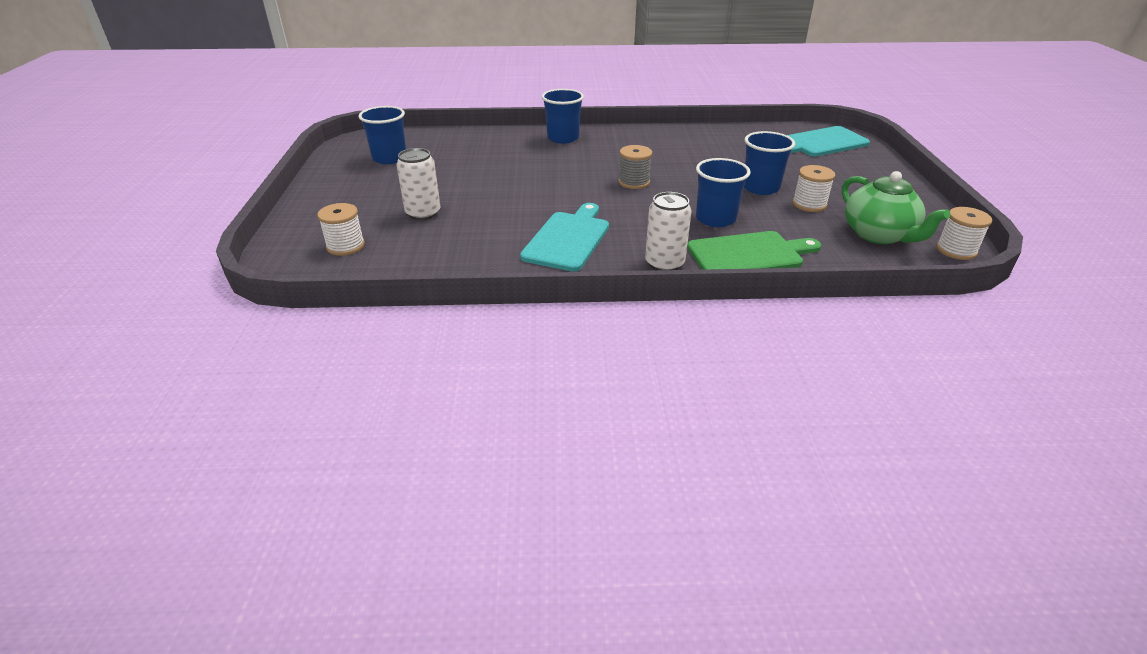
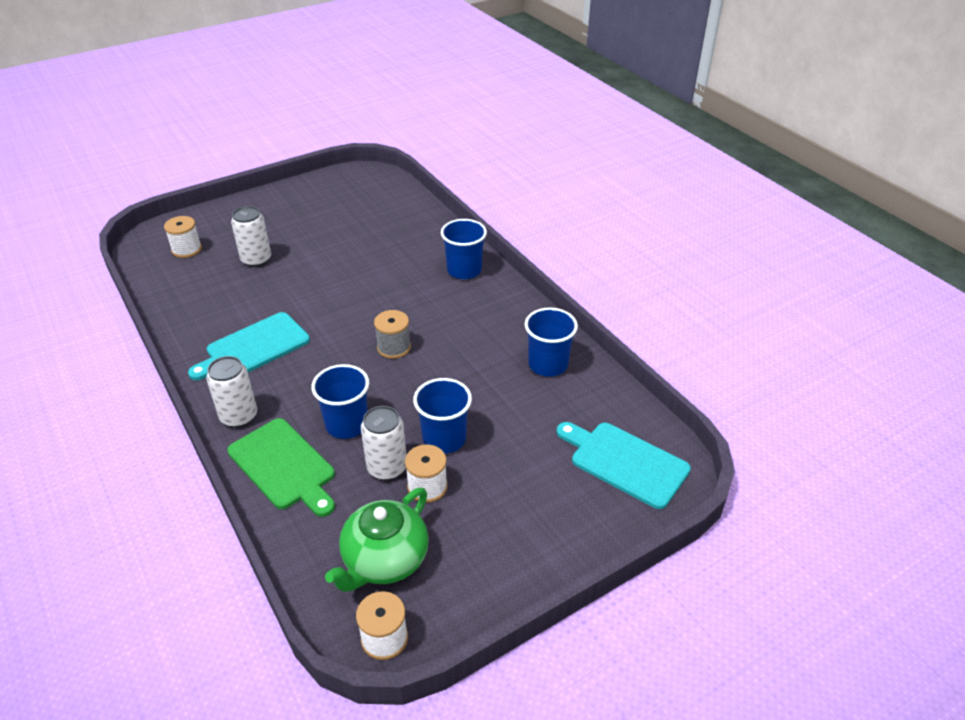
camera: 60 degrees right, 5 degrees up
(389, 158) = (344, 202): blue cup -> blue cup (548, 364)
(568, 239) = (254, 347): turquoise cutting board -> turquoise cutting board turned 150 degrees clockwise
(779, 214) = (387, 467): none -> white can

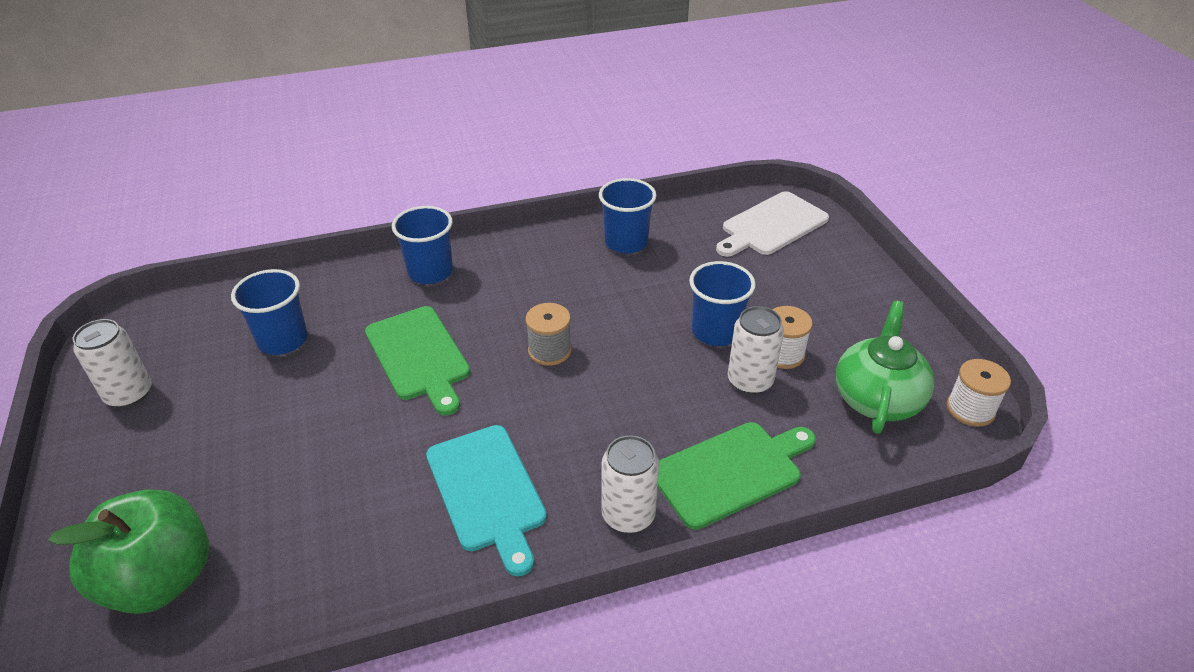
camera: 75 degrees left, 0 degrees up
(187, 249) = (160, 580): white spool -> green apple
(256, 259) = (264, 479): white can -> white can (129, 394)
(347, 424) = (673, 407): blue cup -> blue cup (283, 340)
(372, 288) = (419, 356): none -> green cutting board
(384, 560) = (877, 398): green teapot -> green teapot turned 120 degrees counterclockwise
(625, 462) = (772, 225): turquoise cutting board -> white cutting board

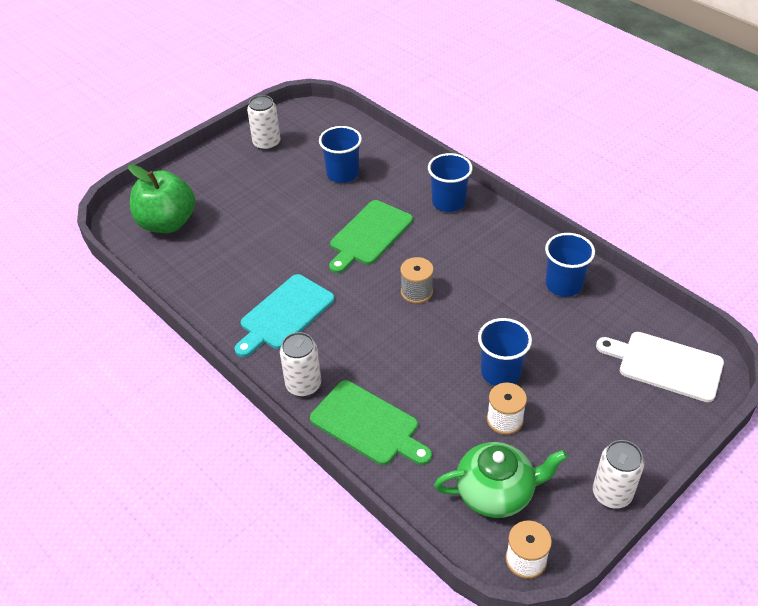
camera: 65 degrees right, 5 degrees up
(750, 381) = (461, 409): white can -> white can (612, 494)

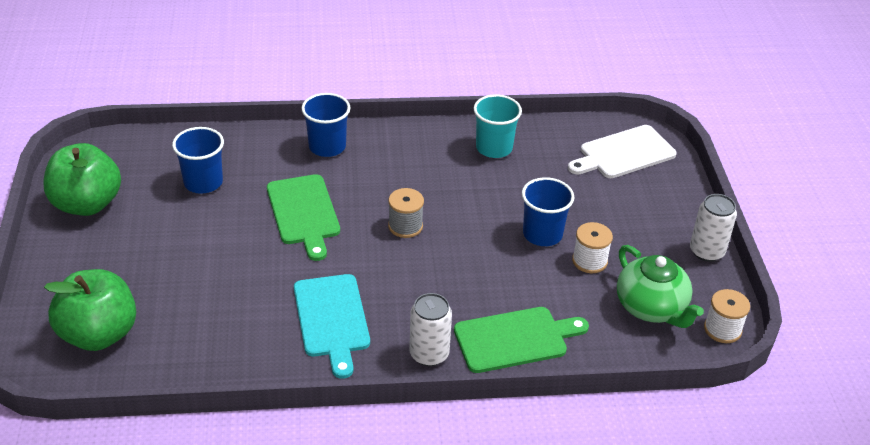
camera: 55 degrees left, 5 degrees down
(266, 143) = (87, 204): white can -> green apple
(496, 492) = (651, 308): green teapot -> green teapot turned 120 degrees clockwise
(563, 284) = (494, 148): blue cup -> turquoise cup

